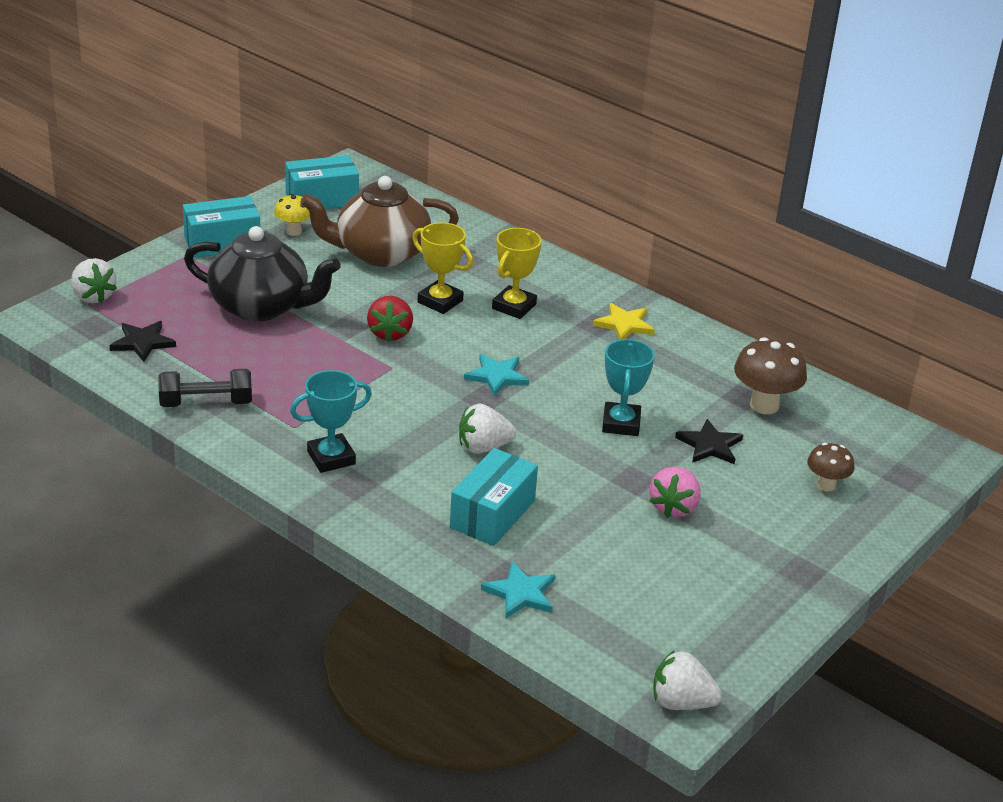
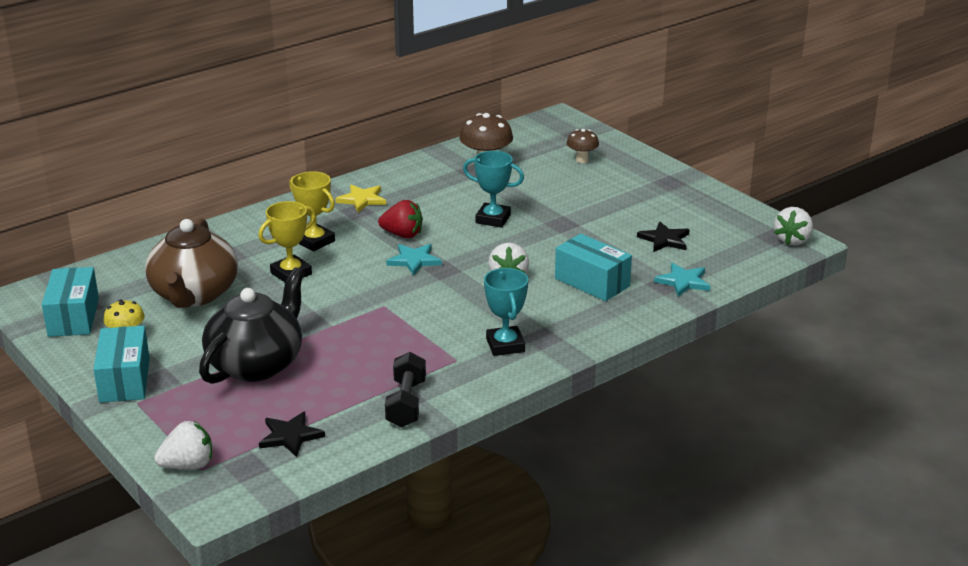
camera: 75 degrees left, 5 degrees down
(390, 333) = (331, 302): red strawberry -> red strawberry (402, 235)
(674, 507) = (596, 214): pink strawberry -> none
(710, 445) = (528, 191): black star -> black star (664, 239)

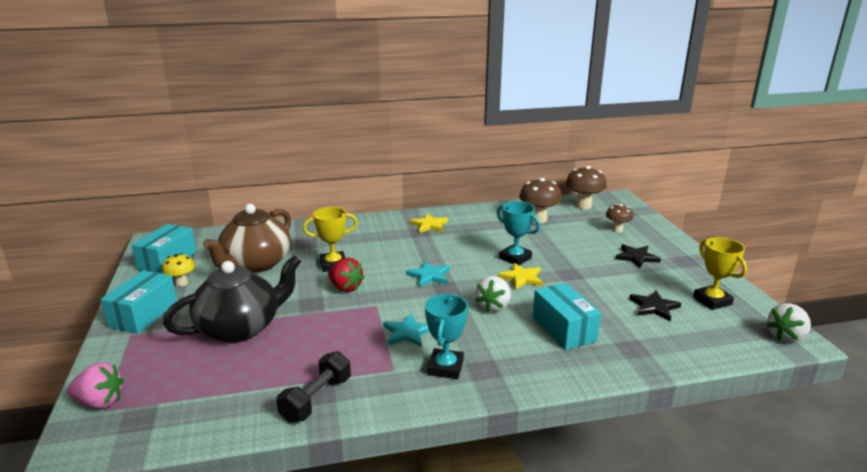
camera: 25 degrees right, 5 degrees down
(188, 465) = (100, 402): white strawberry -> pink strawberry
(290, 436) = (199, 400): black star -> black star (636, 257)
(315, 241) = (371, 246): yellow trophy -> yellow trophy (712, 301)
(402, 235) = (437, 255): red strawberry -> red strawberry (345, 288)
(515, 240) = (521, 278): none -> yellow star
(526, 136) = (583, 206): none -> brown mushroom
(683, 281) = (652, 350): turquoise star -> turquoise star (408, 332)

